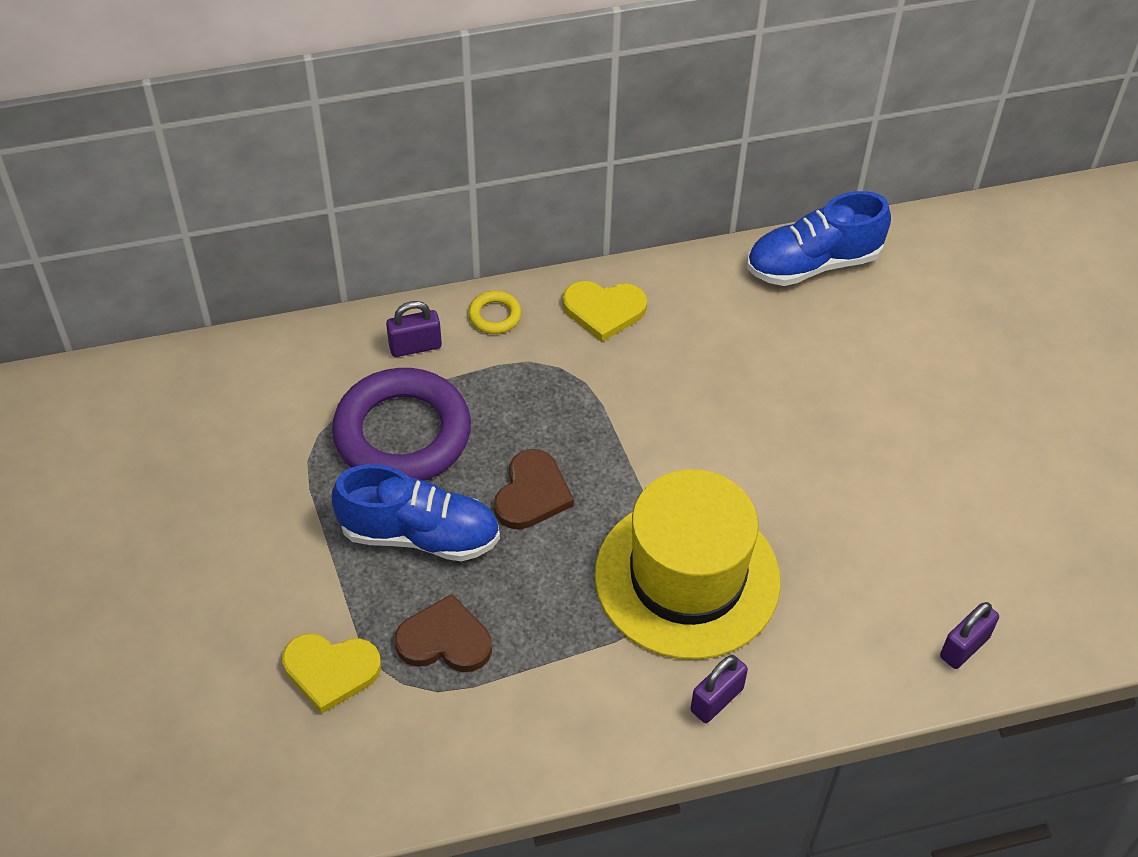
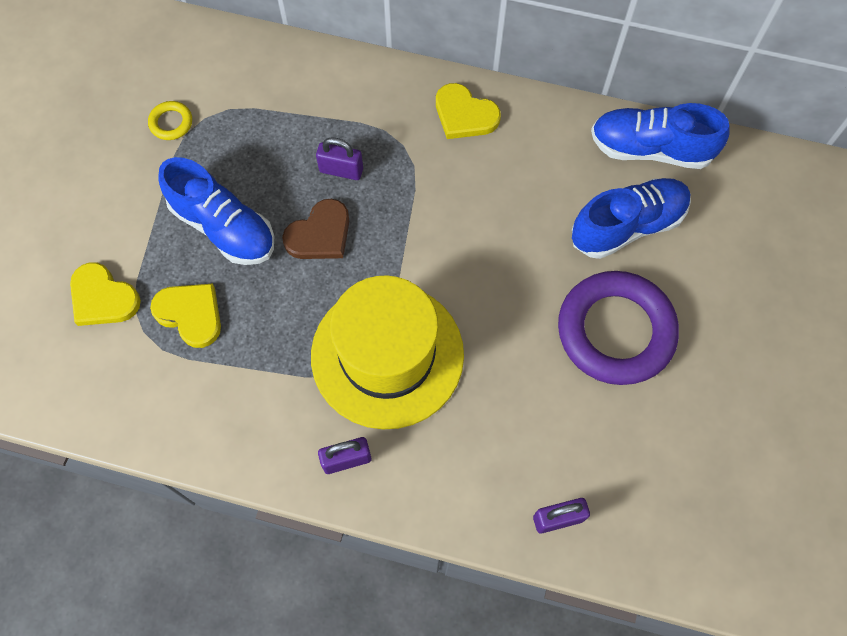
camera: 30 degrees right, 15 degrees up
(402, 433) = (261, 144): purple ring -> purple ring (615, 331)
(415, 346) = (312, 81): purple padlock -> purple padlock (341, 170)
(445, 640) = (190, 314): brown heart -> yellow heart
(495, 315) = (383, 83): yellow ring -> yellow ring (171, 123)
(840, 345) = (627, 226): none -> blue shoe

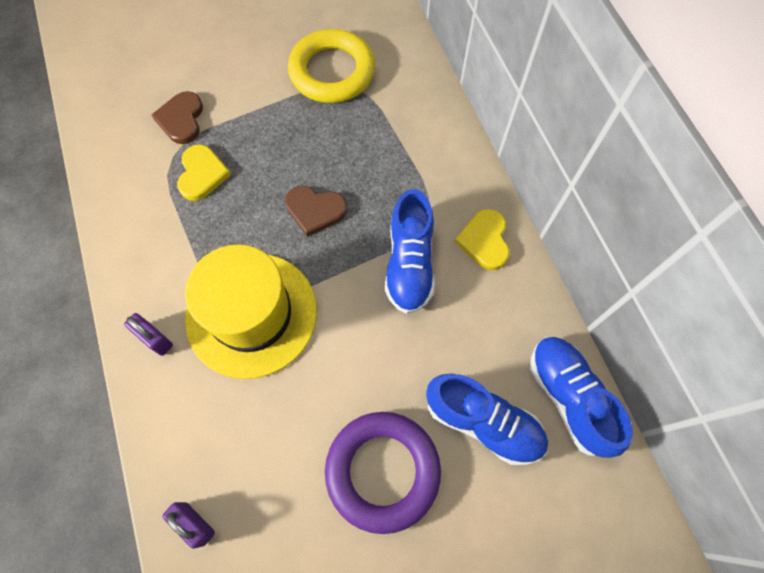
camera: 55 degrees right, 0 degrees up
(103, 298) = (181, 119): yellow heart -> brown heart
(171, 123) = (332, 72): yellow ring -> yellow ring, size x2.46
(223, 227) = (278, 151): blue shoe -> blue shoe (409, 263)
(341, 170) = (374, 191): purple padlock -> none

